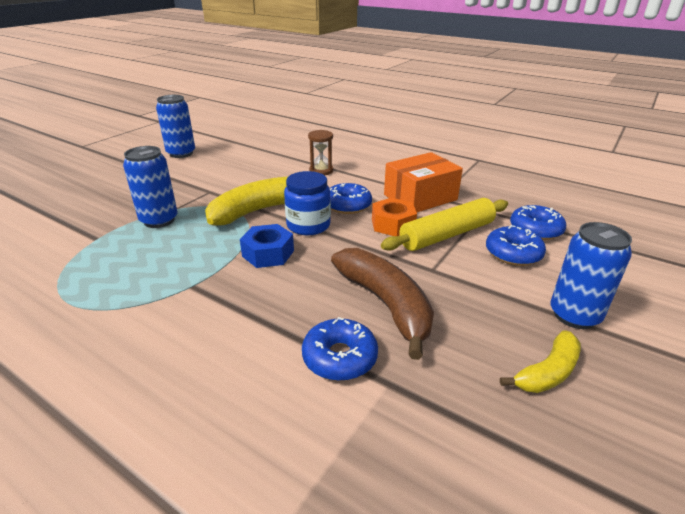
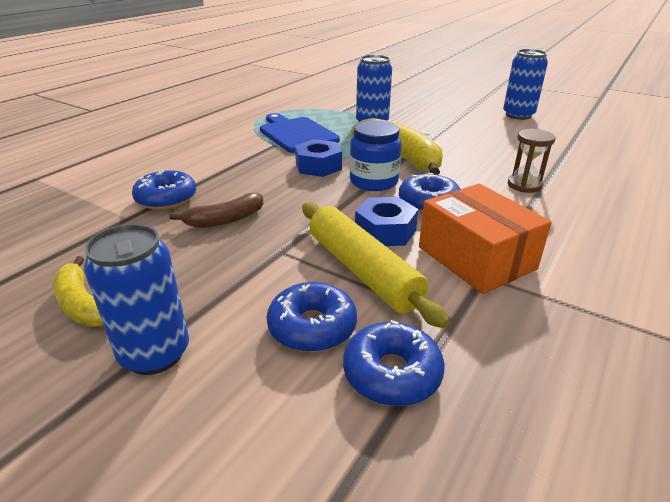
camera: 90 degrees right, 0 degrees up
(164, 270) = (296, 134): none -> blue cutting board
(385, 304) = (225, 220): brown banana -> brown banana, size x0.58
(393, 224) = (385, 231): orange nut -> blue nut

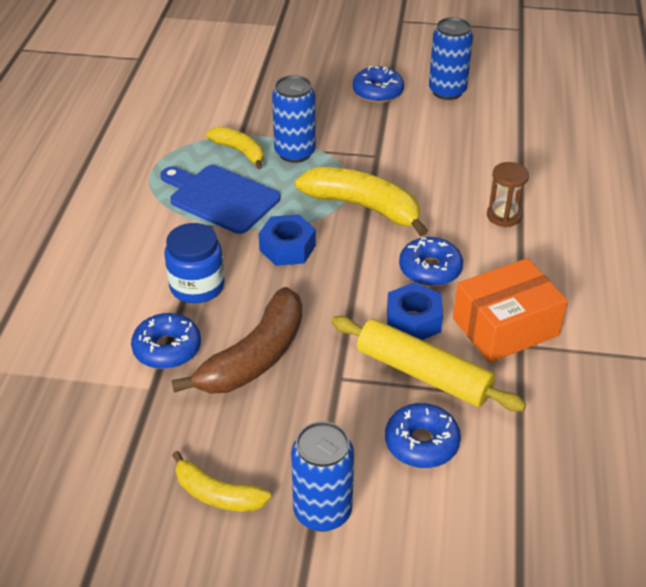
camera: 25 degrees left, 10 degrees up
(225, 220) = (255, 357): brown banana -> brown banana, size x1.71
(333, 117) = (239, 151): none -> yellow banana
(373, 181) = (360, 255): blue jar -> blue jar (197, 286)
(392, 373) = (502, 459): blue donut -> blue donut (377, 92)
(476, 258) = (505, 327): orange box -> orange box turned 60 degrees counterclockwise

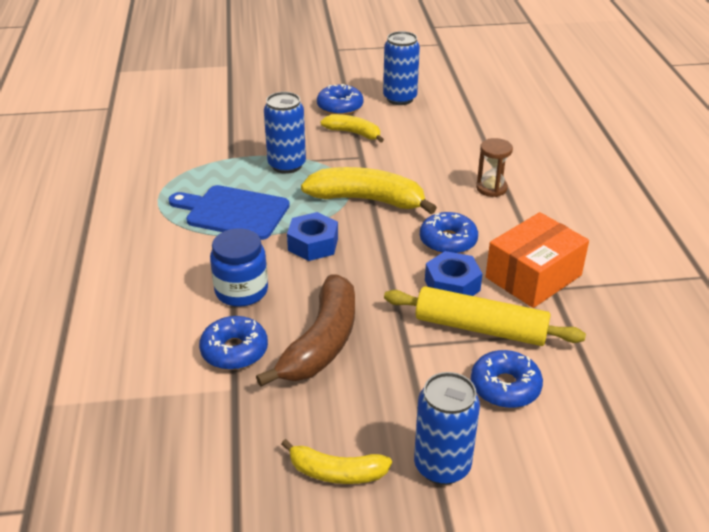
camera: 15 degrees left, 5 degrees down
(239, 151) = (235, 171): yellow banana -> yellow banana (353, 133)

